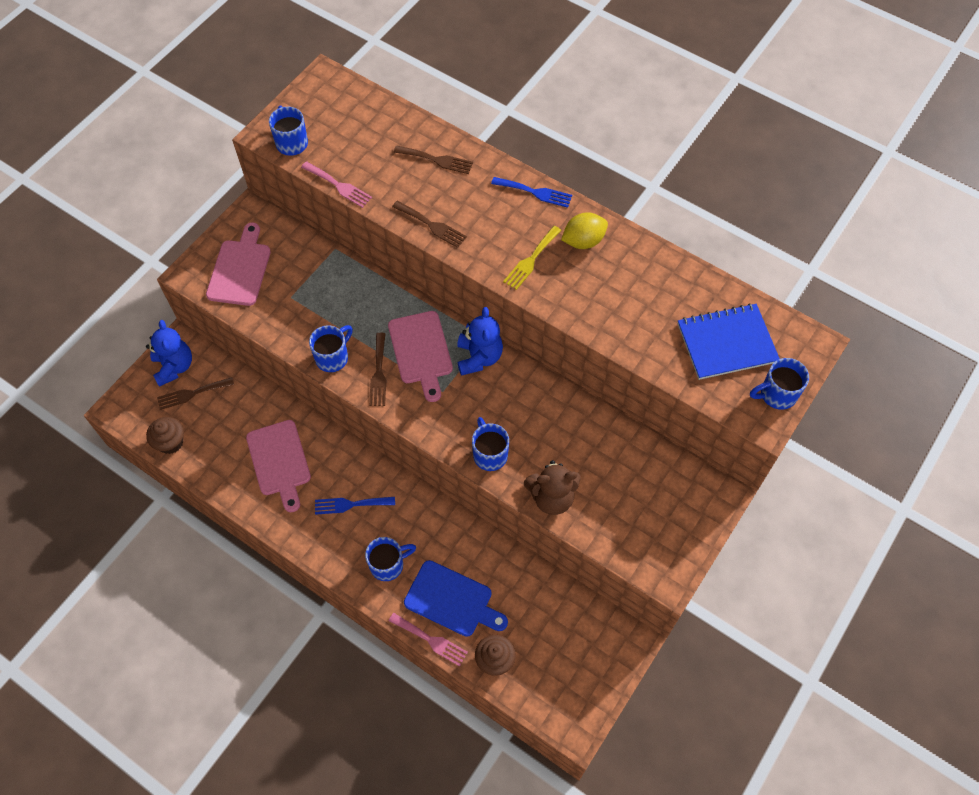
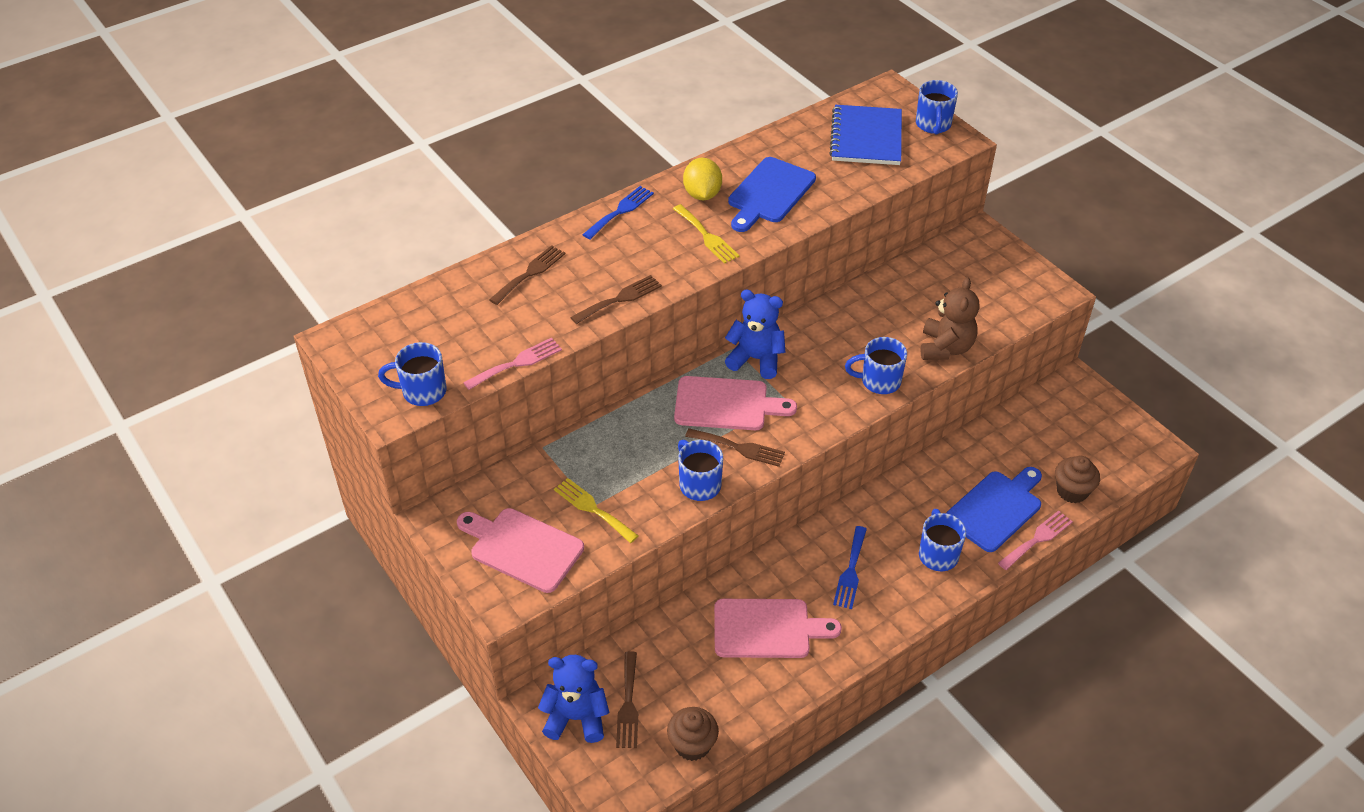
camera: 70 degrees left, 15 degrees down
(288, 298) = (593, 509): none -> yellow fork
(608, 289) = (769, 193): none -> blue cutting board

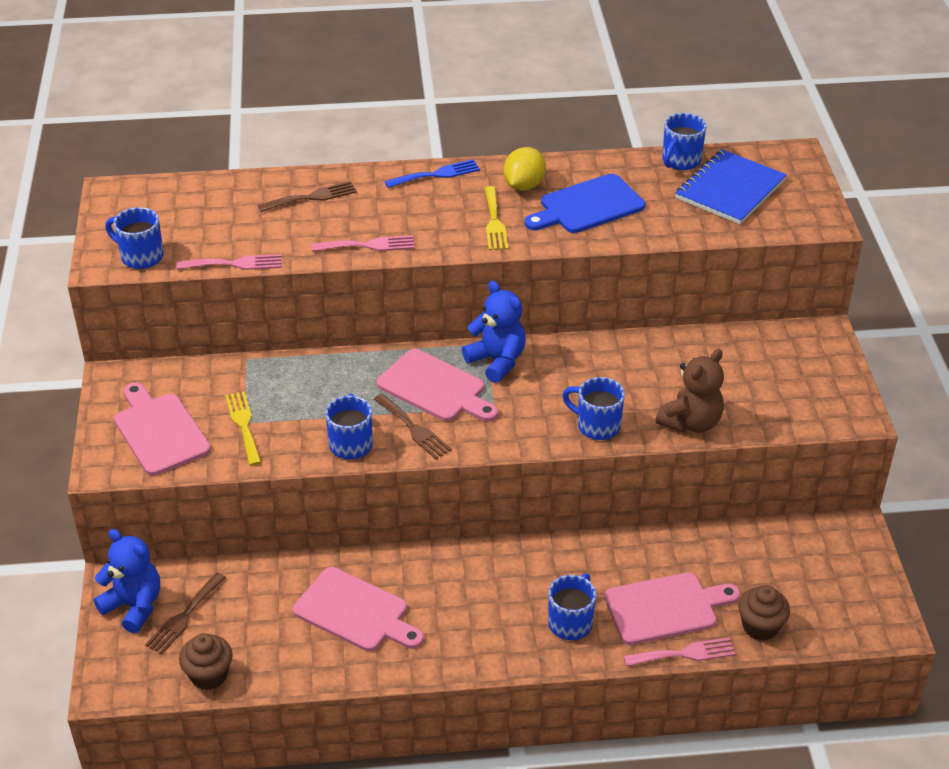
camera: 30 degrees right, 5 degrees down
(620, 299) = (368, 245): brown fork -> pink fork
(850, 571) = (474, 599): blue fork -> none
(933, 125) = (810, 201): blue mug -> blue mug (680, 161)
(995, 508) = (665, 607): blue cutting board -> pink cutting board

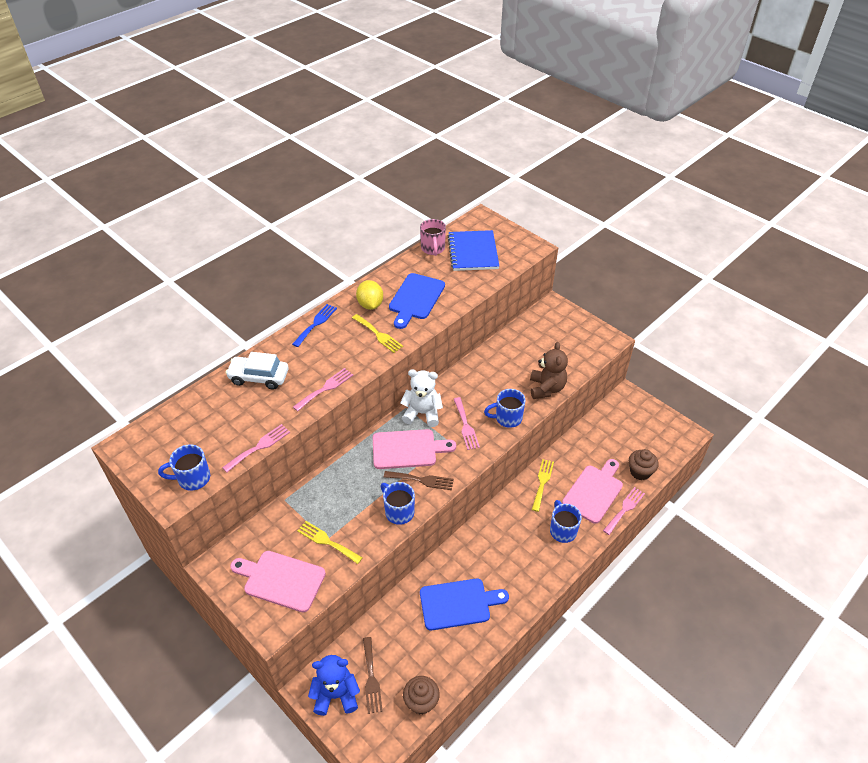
camera: 40 degrees left, 5 degrees up
(312, 197) = (259, 377): brown fork -> white car
(355, 612) = (458, 603): pink cutting board -> blue cutting board
(497, 361) = (422, 413): blue teddy bear -> white teddy bear
(534, 404) = (465, 426): none -> pink fork
(608, 555) = (542, 482): none -> yellow fork
(680, 161) = (433, 249): blue mug -> pink mug

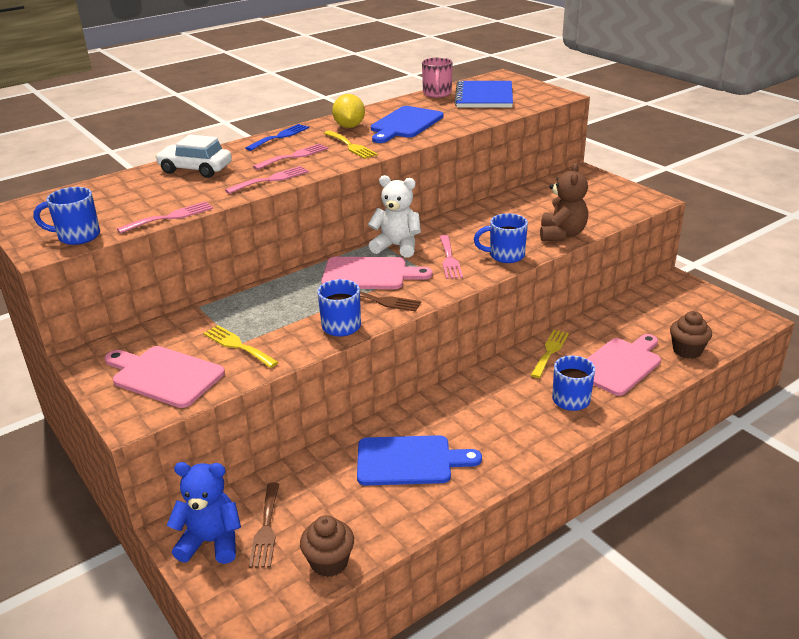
camera: 10 degrees right, 15 degrees down
(624, 509) = (661, 384): pink fork -> pink fork (294, 156)

